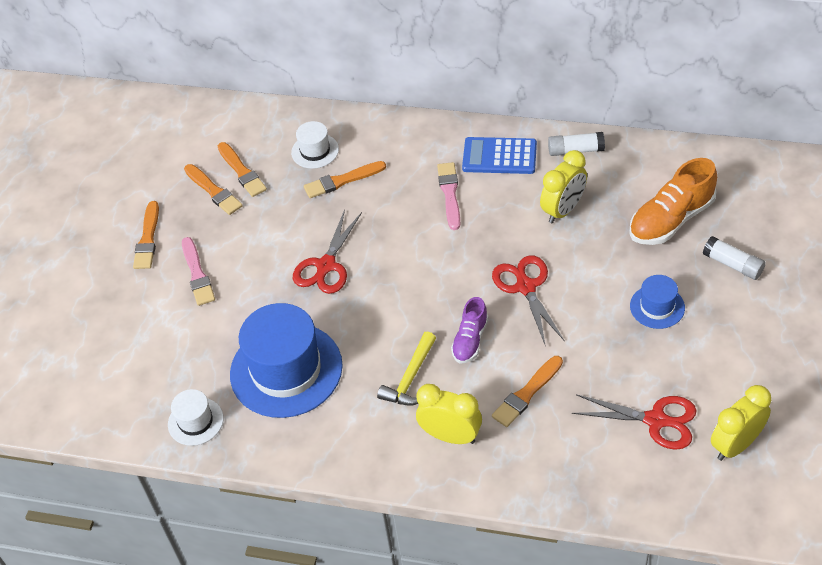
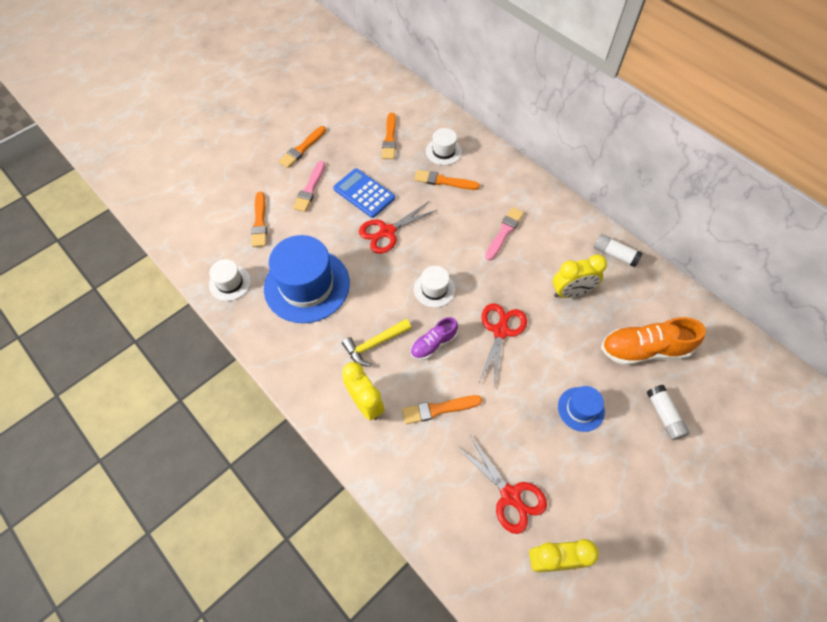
camera: 30 degrees right, 10 degrees up
(213, 191) = (363, 141): orange brush -> orange brush (260, 222)
(426, 290) = (434, 289): none -> white hat
(499, 156) = (558, 227): blue calculator -> blue calculator (364, 193)

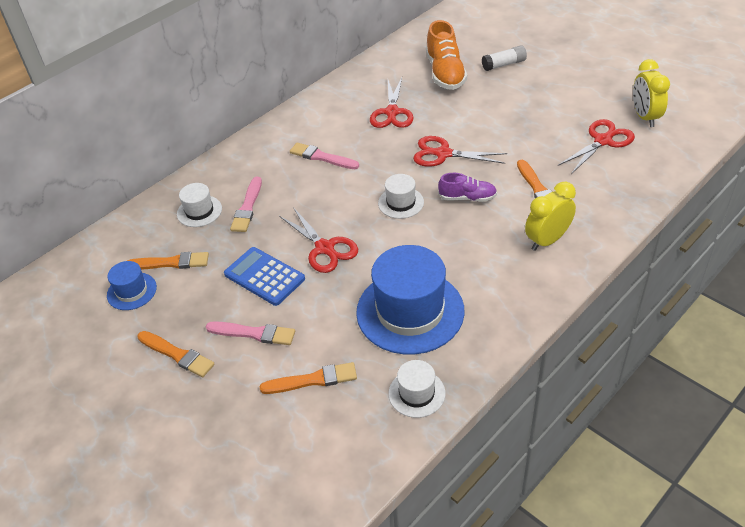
camera: 90 degrees left, 15 degrees down
(364, 193) = (264, 277): blue calculator -> blue calculator turned 90 degrees clockwise
(374, 344) = (477, 242): yellow hammer -> none
(433, 344) = (467, 198): purple shoe -> purple shoe turned 45 degrees counterclockwise
(444, 181) = (247, 207): orange brush -> pink brush
(571, 292) = (392, 112): yellow clock -> red scissors
(581, 409) = (511, 105): blue hat -> blue hat (132, 291)
(615, 254) = (345, 87): white glue stick -> none

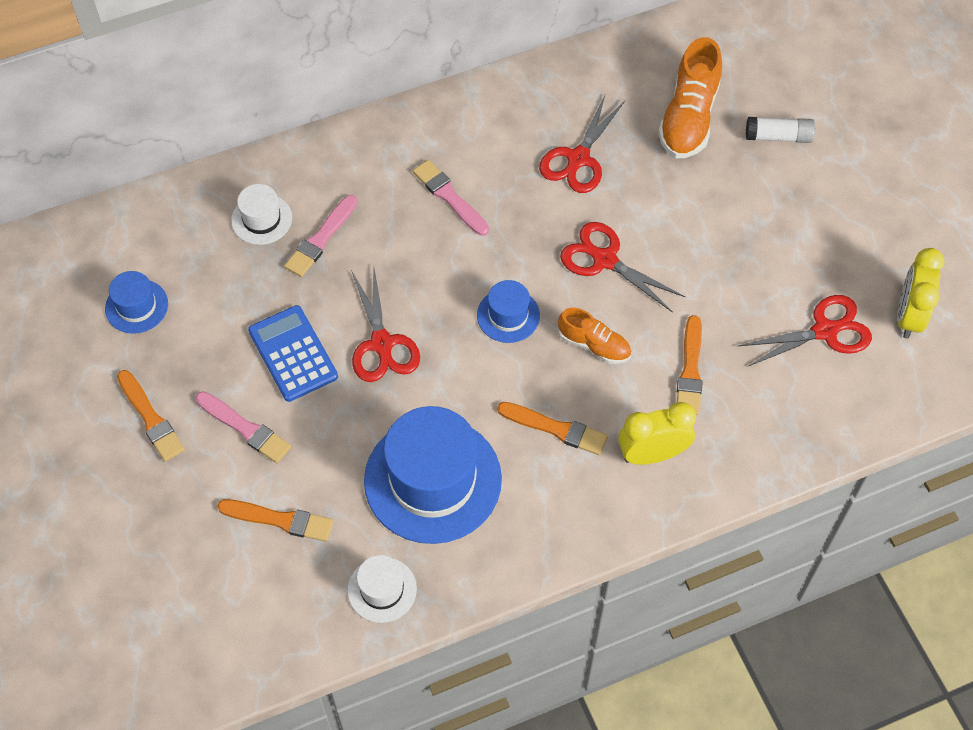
camera: 20 degrees right, 15 degrees up
(170, 263) = (196, 284): orange brush -> orange brush (556, 429)
(401, 203) = (508, 315): white hat -> blue hat
(467, 198) = (594, 345): purple shoe -> orange shoe

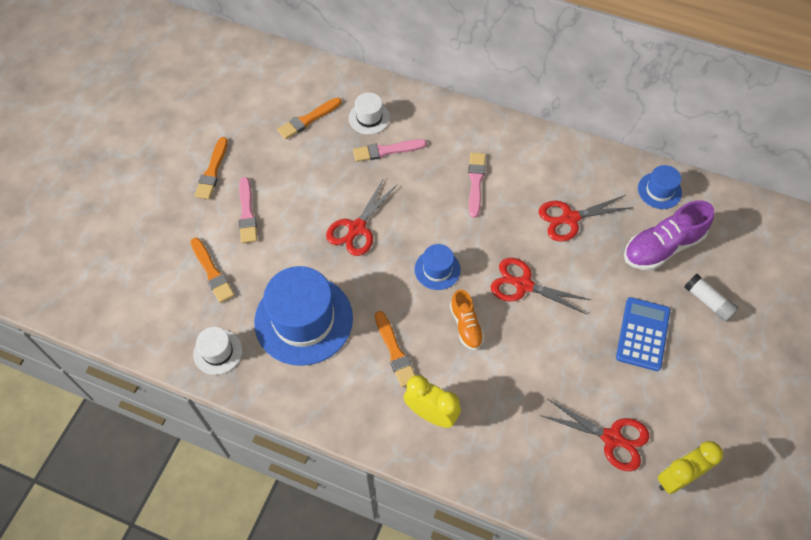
camera: 45 degrees right, 0 degrees up
(136, 306) = (266, 113): blue hat -> blue hat (659, 190)
(293, 354) = (309, 196): blue calculator -> blue calculator (642, 334)
(605, 260) = (523, 285): red scissors -> red scissors turned 60 degrees counterclockwise
(689, 117) = (662, 247): orange shoe -> purple shoe
(690, 370) = (504, 387): orange brush -> orange brush (308, 119)

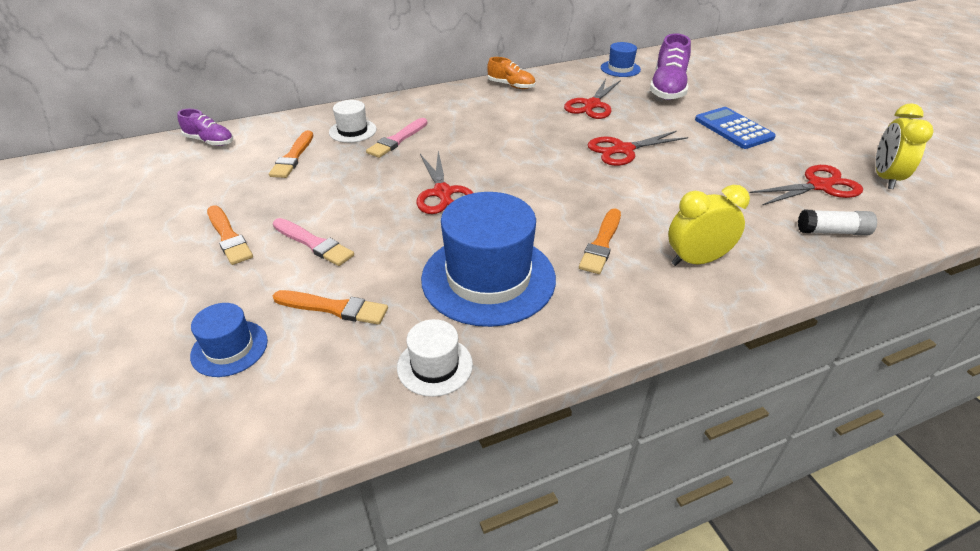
camera: 45 degrees left, 20 degrees down
(277, 63) = (210, 141): none -> purple shoe
(395, 351) = (601, 243): orange brush -> orange brush turned 90 degrees clockwise
(437, 269) = (549, 178): blue hat -> blue hat (229, 348)
(466, 325) = (625, 193): orange shoe -> orange shoe (511, 85)
(475, 182) = (497, 121): pink brush -> none
(708, 302) = (735, 96): white glue stick -> white glue stick (832, 231)

